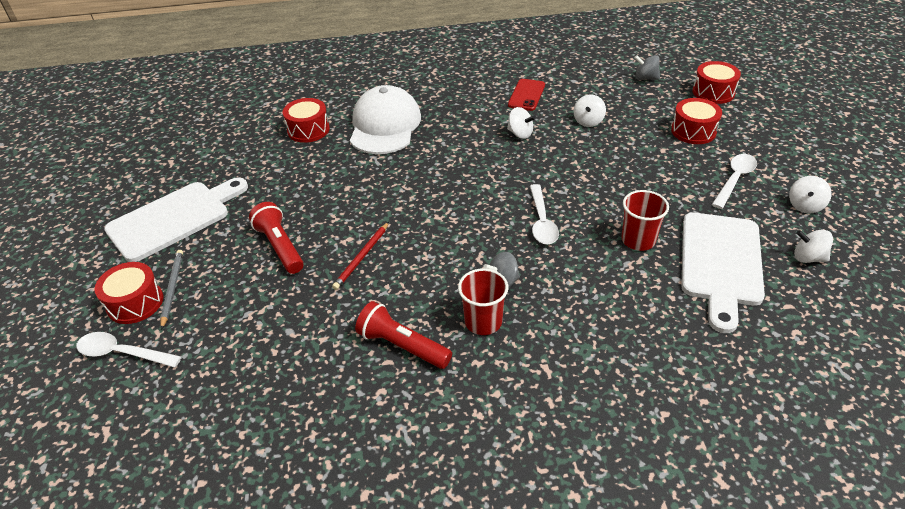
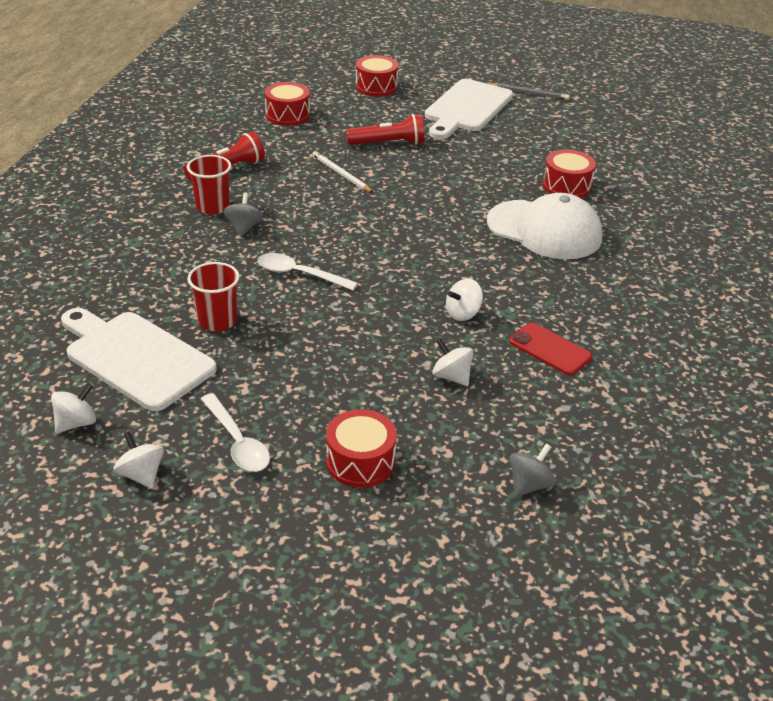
camera: 110 degrees right, 5 degrees down
(122, 353) = (330, 79): white spoon -> none
(172, 288) = (379, 100): grey pencil -> grey pencil (529, 93)
(174, 219) = (466, 108): white cutting board -> white cutting board turned 45 degrees clockwise
(362, 257) = (341, 174): red pencil -> white pencil
(713, 92) = (441, 542): red drum -> red drum (287, 115)

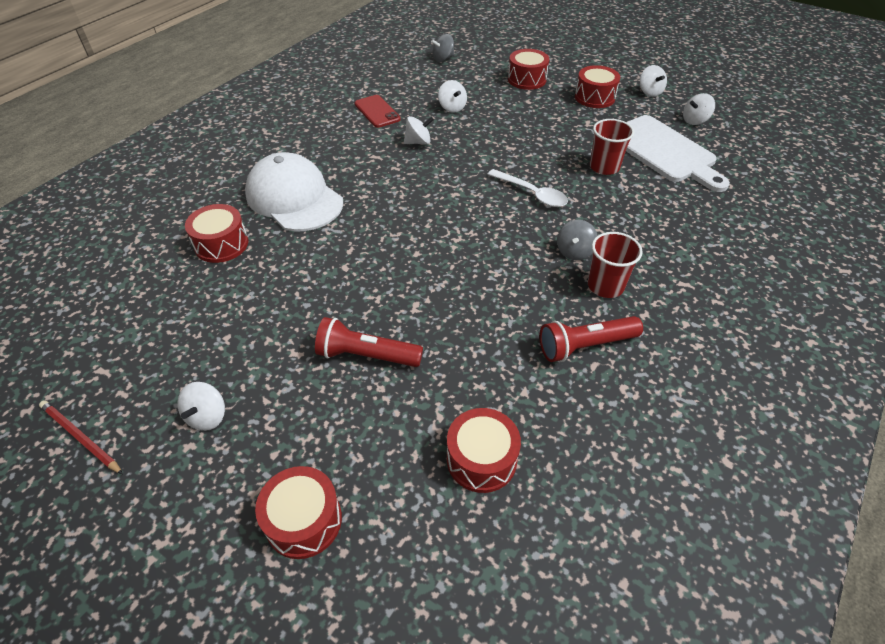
camera: 160 degrees left, 10 degrees up
(237, 442) = (594, 97): white spoon -> red drum
(341, 174) = (450, 310): white pencil -> none
(466, 108) = (207, 416): white cutting board -> white spinning top
(529, 93) = (80, 437): grey pencil -> red pencil

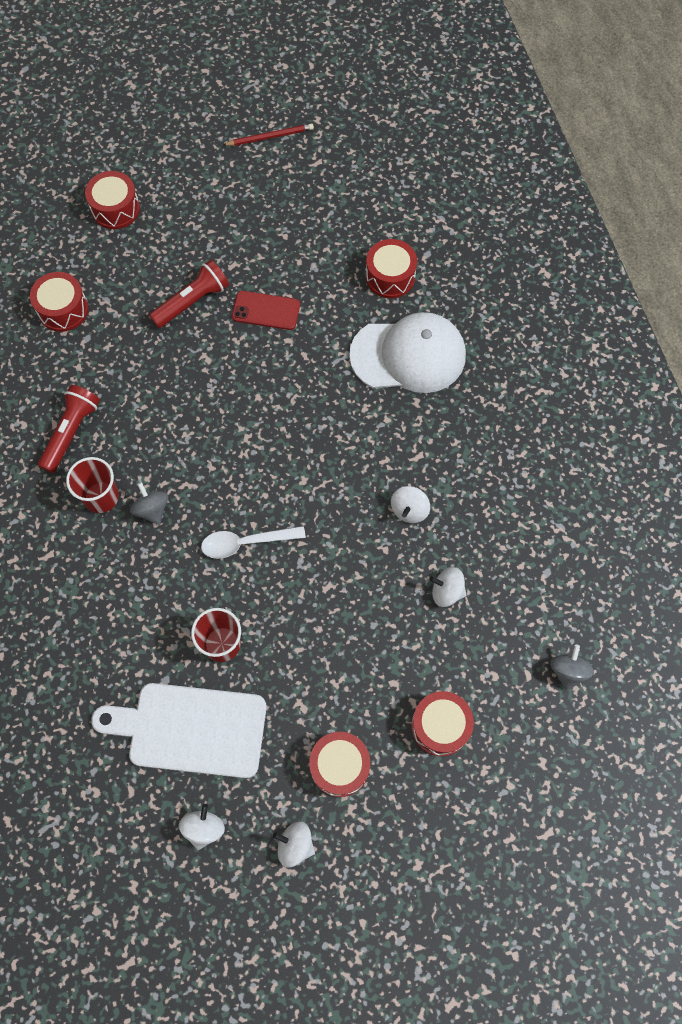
camera: 130 degrees right, 20 degrees up
(207, 416) = (227, 198): white spinning top -> none
(377, 112) = (499, 512): red phone -> red phone (266, 311)

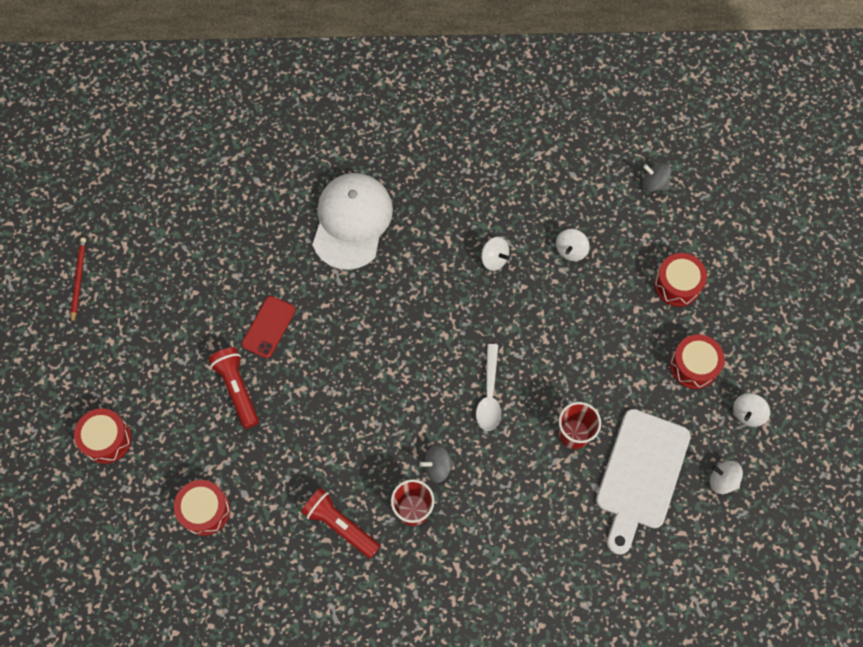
camera: 75 degrees left, 0 degrees up
(390, 277) = (269, 215): red drum -> none

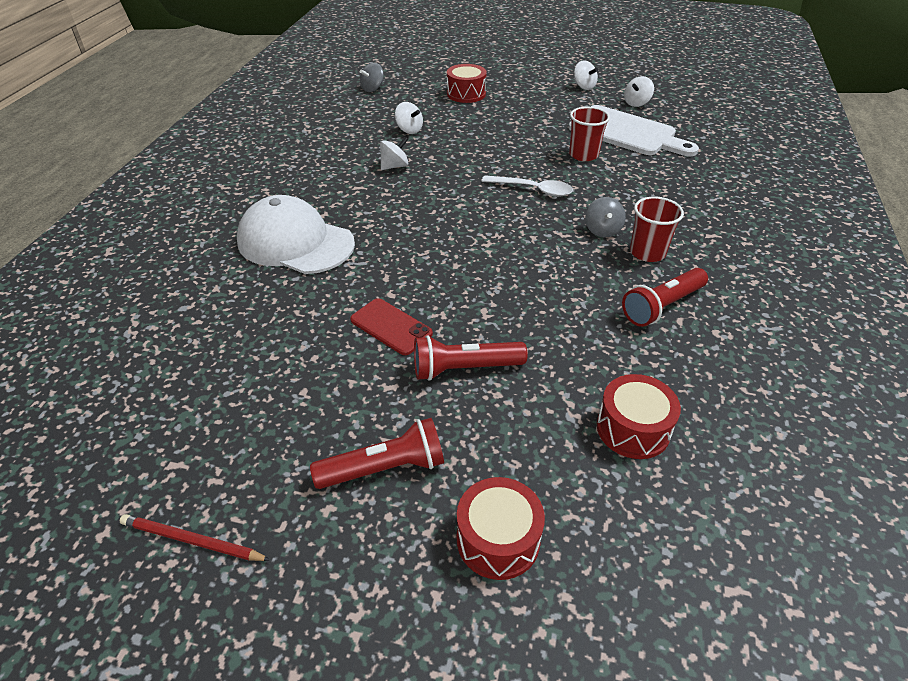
camera: 75 degrees left, 25 degrees down
(143, 363) = (384, 468): none -> red flashlight
(693, 366) = (538, 99): red drum -> none

